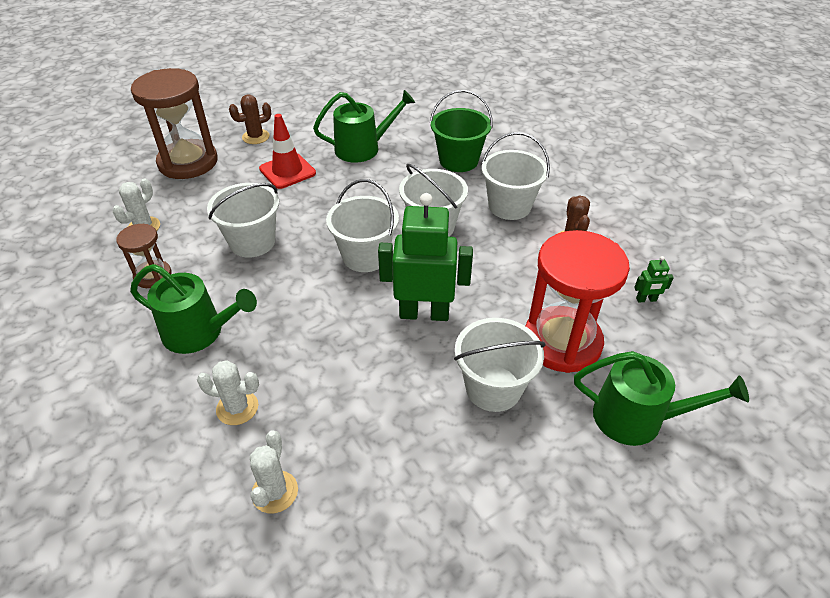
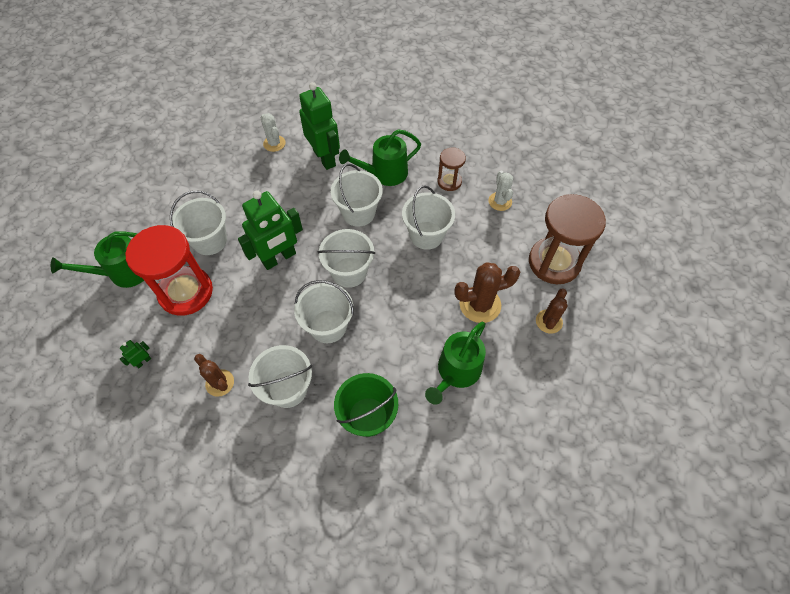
camera: 140 degrees right, 15 degrees up
(237, 408) = (325, 158): white cactus -> green robot
(286, 306) = (358, 213): none -> white bucket
(287, 171) = (480, 304): red traffic cone -> brown cactus

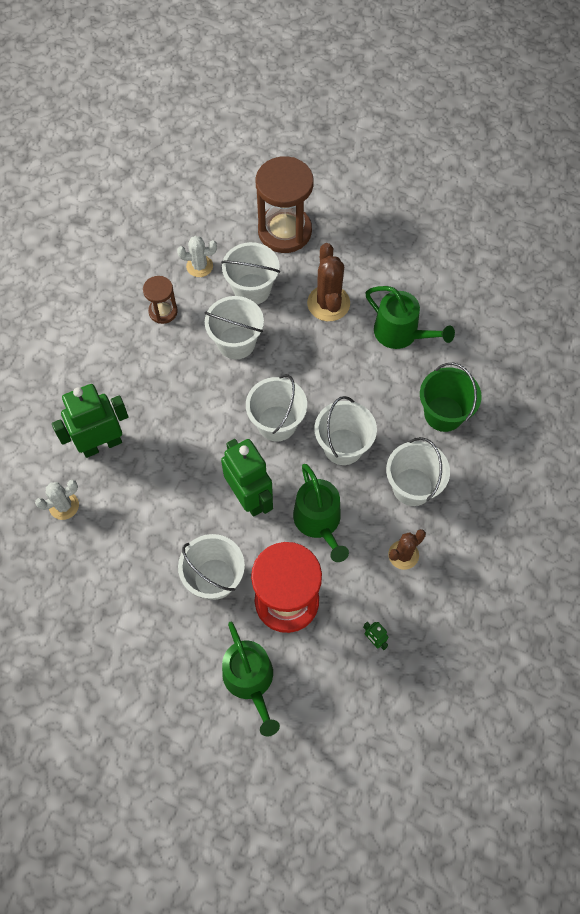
camera: 85 degrees left, 5 degrees up
(358, 213) = (195, 409): white bucket -> white bucket (252, 289)
(385, 173) = (139, 377): green watering can -> green watering can (319, 521)
(549, 321) = (352, 248): brown cactus -> none

